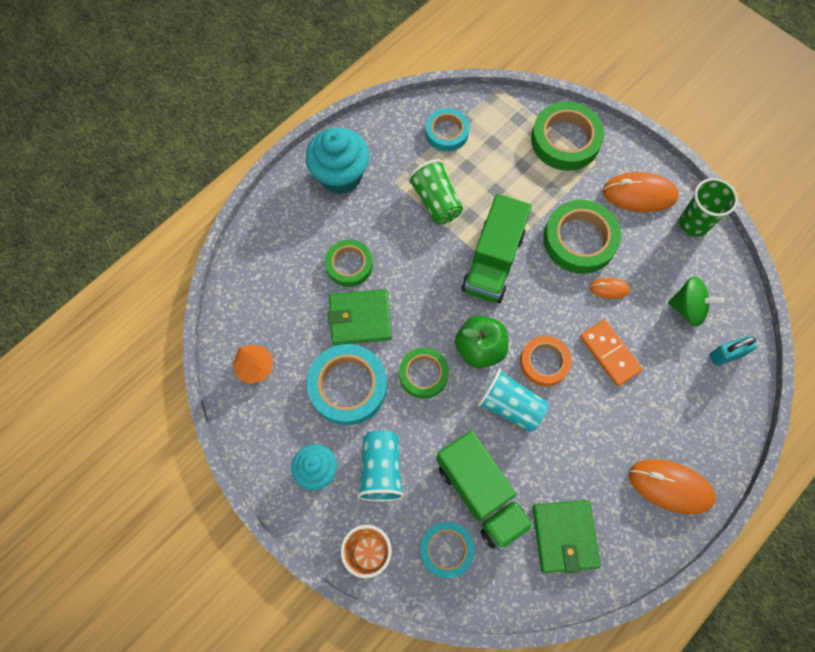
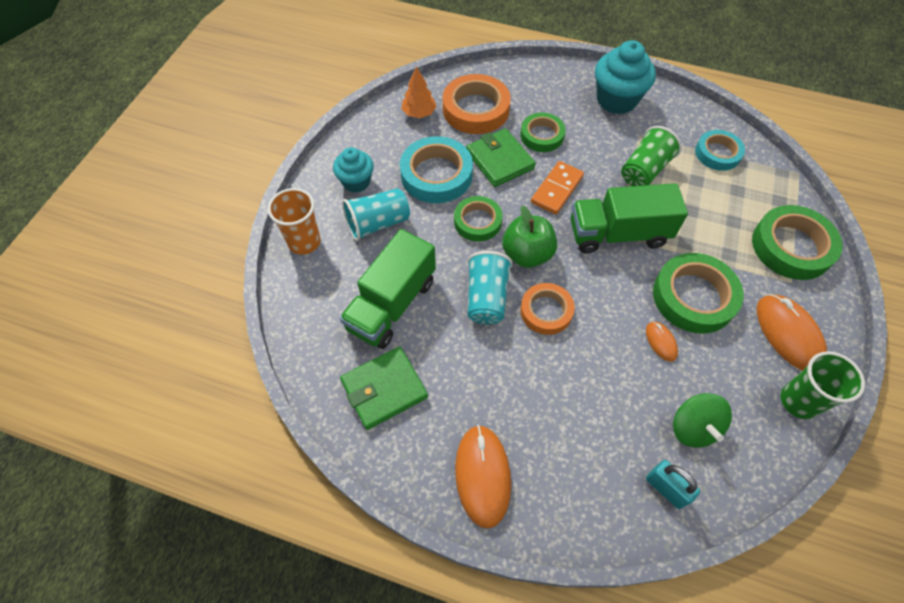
camera: 65 degrees right, 10 degrees down
(281, 309) = (476, 109): none -> orange tape
(446, 549) = (330, 296): turquoise tape -> none
(609, 353) = (591, 366): orange domino -> orange domino (557, 189)

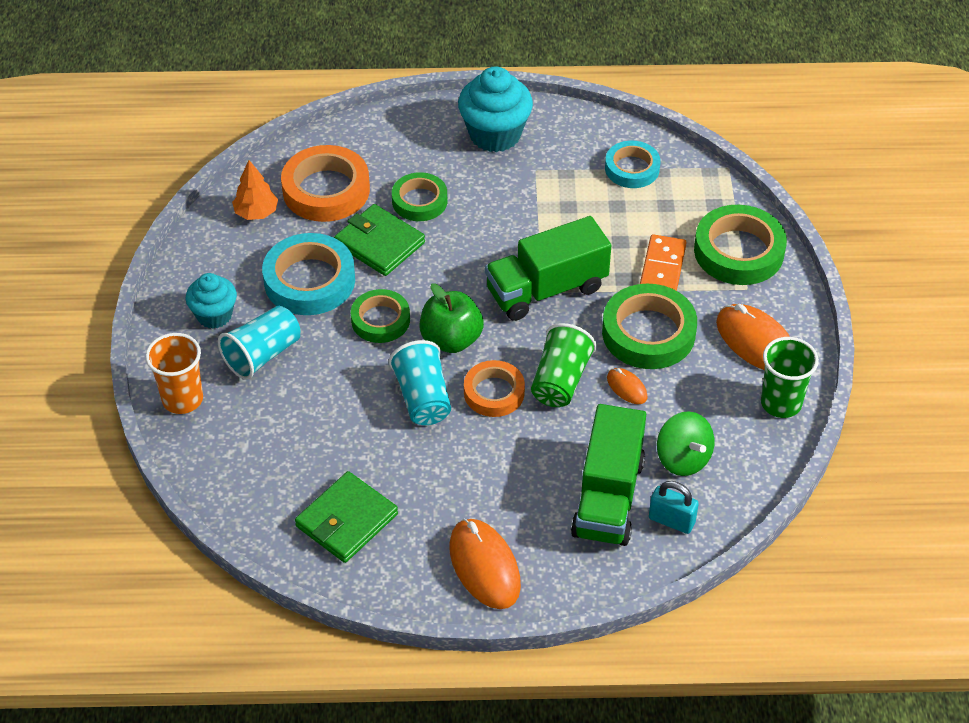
camera: 20 degrees left, 10 degrees down
(392, 304) = (318, 435): green truck -> green truck (608, 497)
(557, 189) = (460, 259): orange domino -> orange domino (662, 268)
(644, 170) = (554, 210): green cup -> green cup (560, 380)

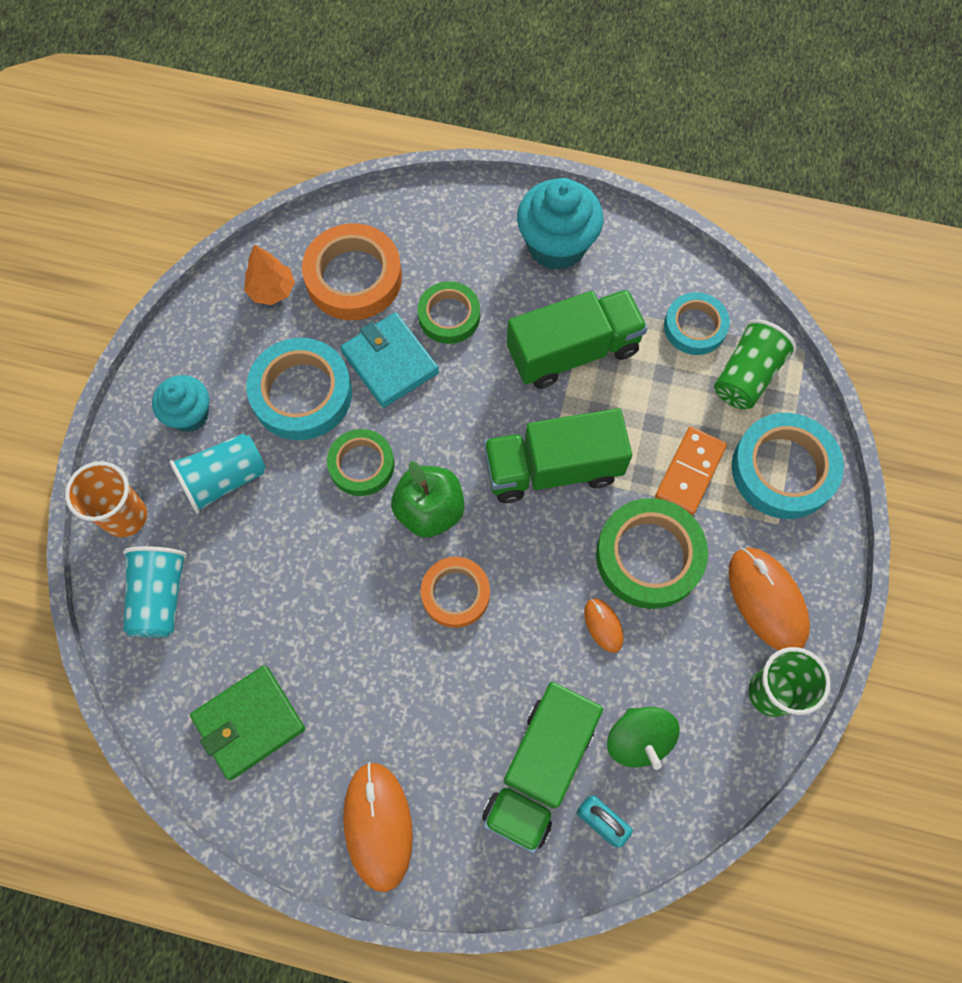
camera: 15 degrees right, 20 degrees up
(379, 243) = (390, 362): green wallet -> turquoise wallet
(423, 398) = (377, 581): turquoise cup -> turquoise cup (160, 597)
(535, 205) = (573, 351): none -> green truck
(560, 380) = (533, 596): green cup -> green cup (746, 376)
(738, 251) = (783, 469): green tape -> turquoise tape

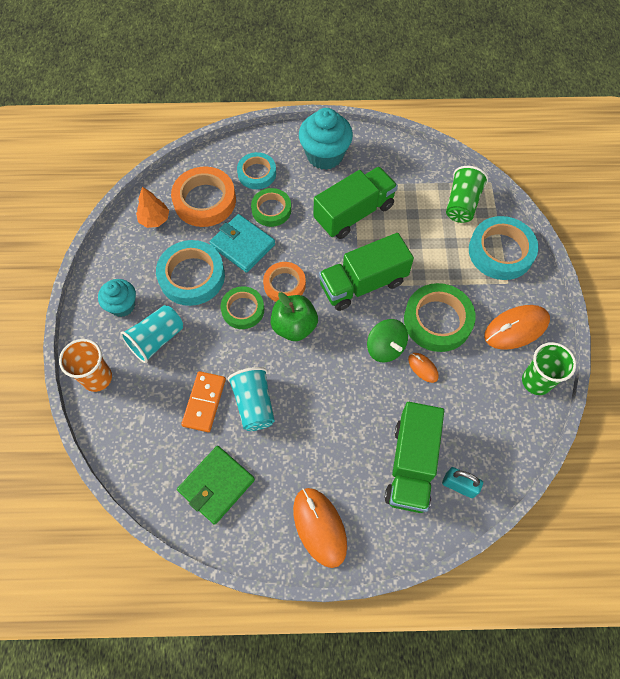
camera: 15 degrees left, 5 degrees down
(160, 597) = (135, 422): turquoise cup -> turquoise cup (254, 404)
(455, 594) = (325, 372): orange tape -> orange tape (284, 284)
(638, 740) = (466, 430): green spinning top -> green spinning top (385, 348)
(690, 472) = (446, 266): orange domino -> orange domino (204, 402)
(695, 327) = (422, 183): turquoise tape -> turquoise tape (257, 173)
(767, 600) = (516, 328): orange mouse -> orange mouse turned 75 degrees counterclockwise

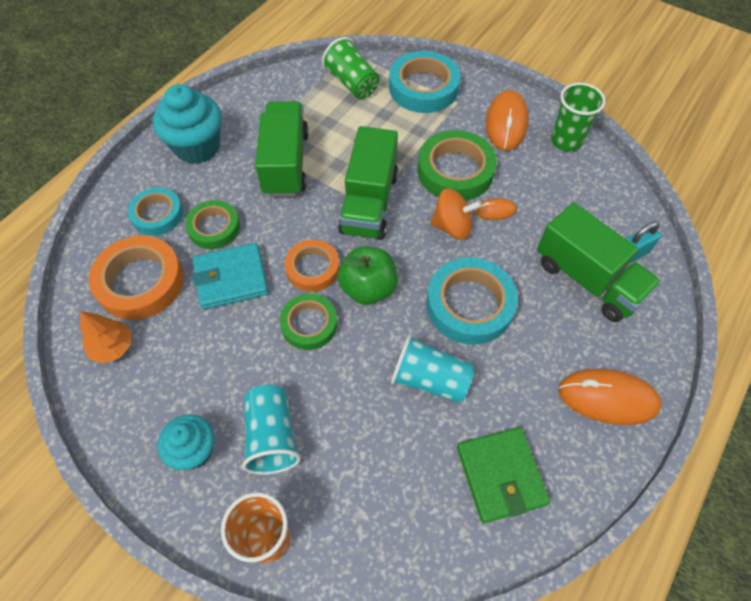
camera: 55 degrees left, 5 degrees down
(192, 276) = (223, 351): turquoise tape -> turquoise tape (469, 305)
(204, 402) = (391, 429): orange domino -> none
(385, 348) = (452, 226): green spinning top -> orange spinning top

